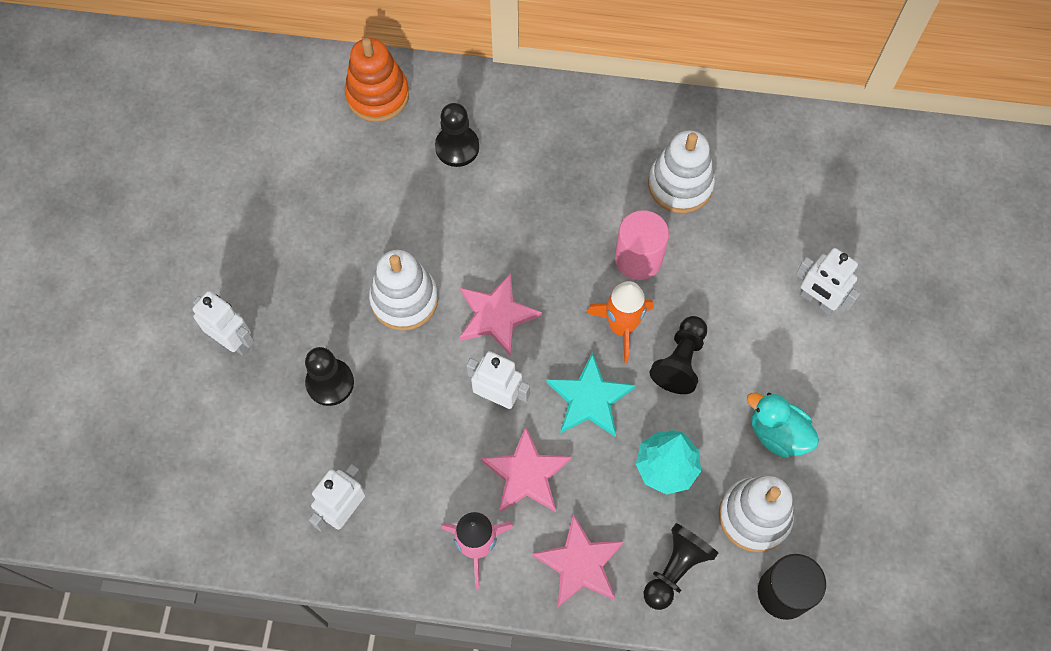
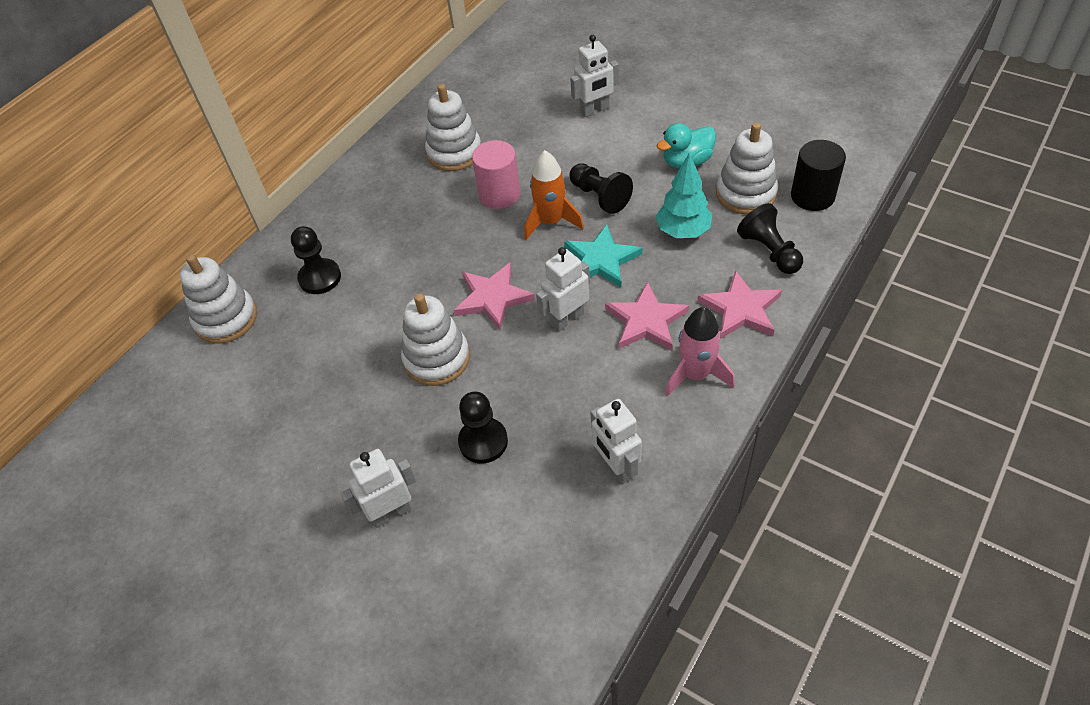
camera: 60 degrees left, 15 degrees down
(377, 95) = (226, 319): orange stacking toy -> white stacking toy

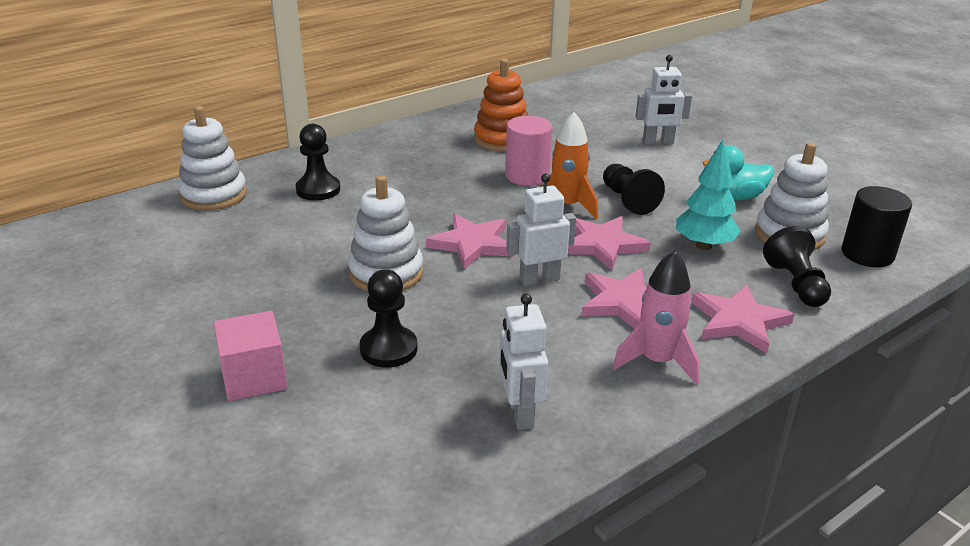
camera: 15 degrees right, 20 degrees down
(391, 513) = (254, 377): white robot -> pink cube
(454, 152) = (502, 139): white stacking toy -> orange stacking toy
(601, 260) = (602, 245): turquoise star -> pink star

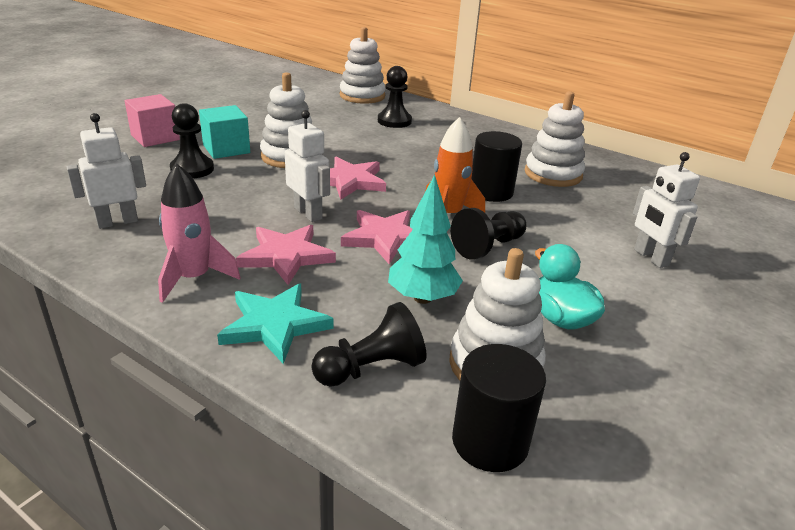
camera: 70 degrees right, 0 degrees up
(335, 317) = (226, 149): none -> turquoise cube
(502, 139) = (553, 174): orange stacking toy -> white stacking toy
(527, 176) = (491, 192): pink cylinder -> black cylinder
(739, 321) = (274, 325): pink star -> turquoise star

